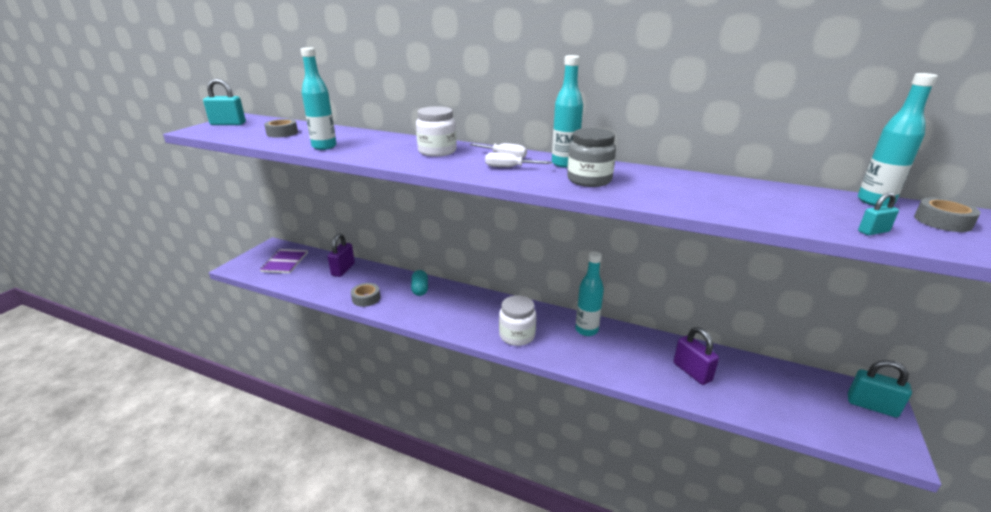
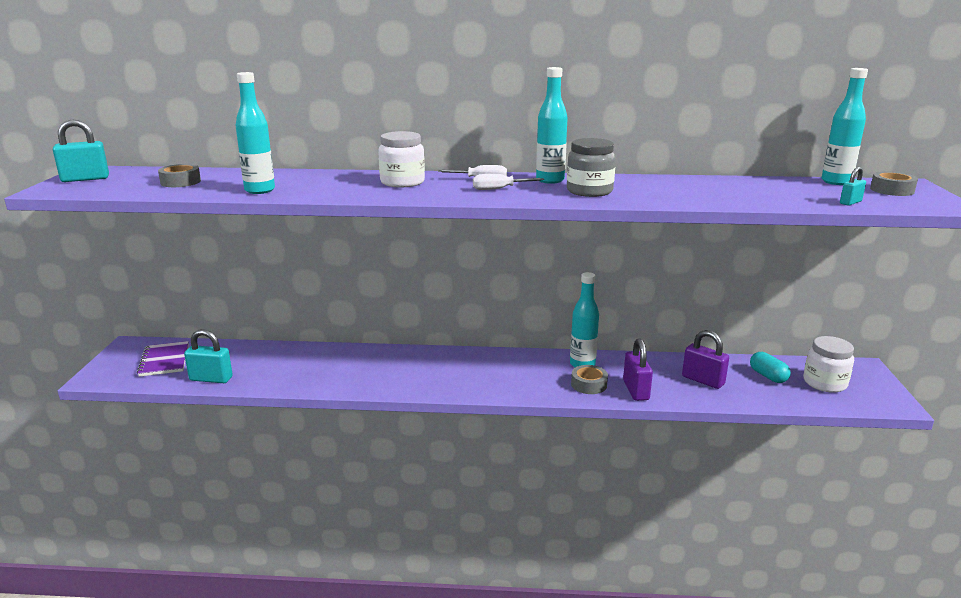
camera: 20 degrees left, 5 degrees down
(343, 269) = (254, 355): purple padlock -> purple padlock (635, 390)
(366, 298) = (309, 380): grey tape -> grey tape (588, 384)
(420, 289) = (370, 359): turquoise capsule -> turquoise capsule (768, 376)
(517, 335) = (514, 383): white jar -> white jar (824, 383)
(871, 406) = (861, 376): turquoise padlock -> turquoise padlock (211, 379)

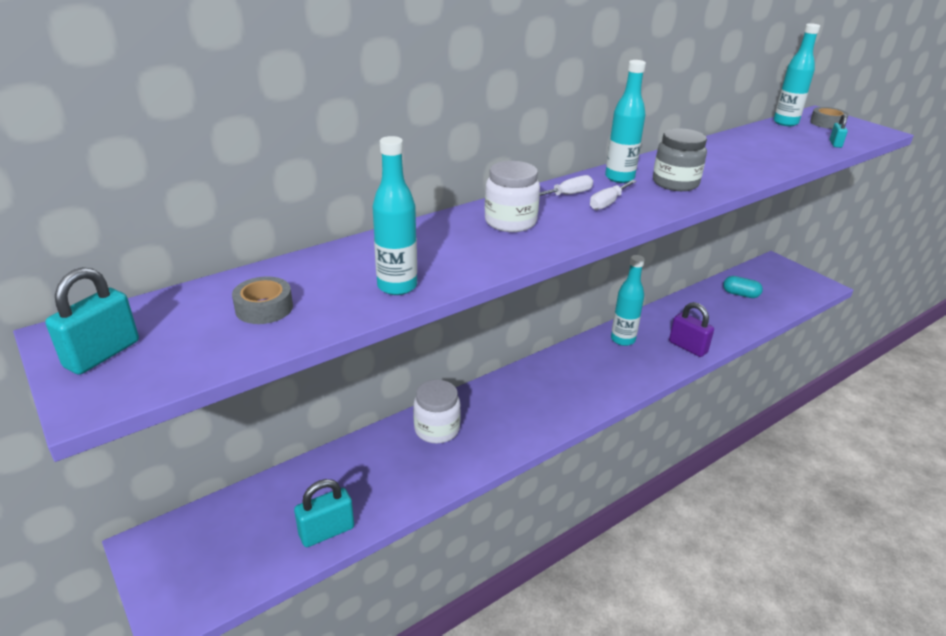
camera: 40 degrees left, 10 degrees up
(164, 360) = (229, 540): purple notebook -> none
(588, 384) = (653, 357): grey tape -> none
(703, 380) = (712, 316): purple padlock -> none
(824, 383) = (774, 285): white jar -> white jar (437, 429)

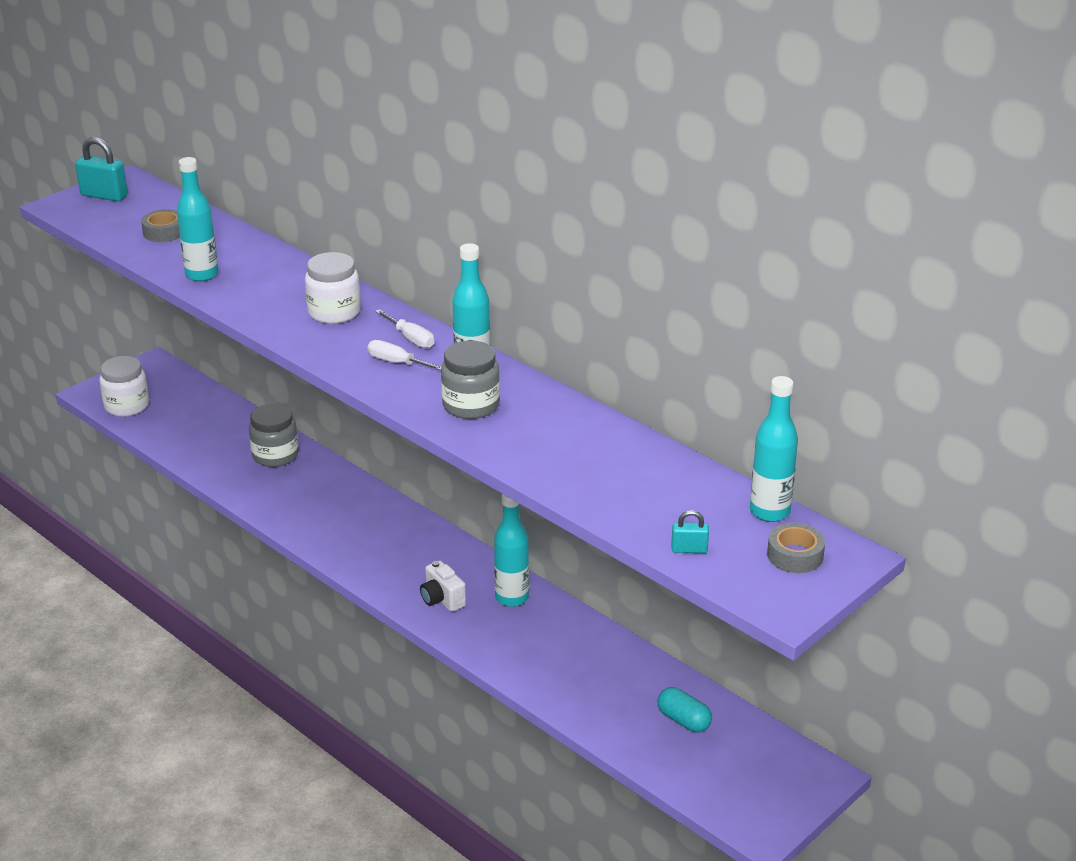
camera: 80 degrees right, 0 degrees up
(327, 532) = (172, 440): turquoise padlock -> none
(392, 449) = (275, 455): none -> grey jar
(437, 429) = (308, 476): white jar -> white jar (127, 406)
(624, 371) = (442, 599): none -> white camera
(688, 347) = (513, 656): purple padlock -> none
(740, 294) = (683, 720): turquoise capsule -> turquoise capsule turned 60 degrees counterclockwise

